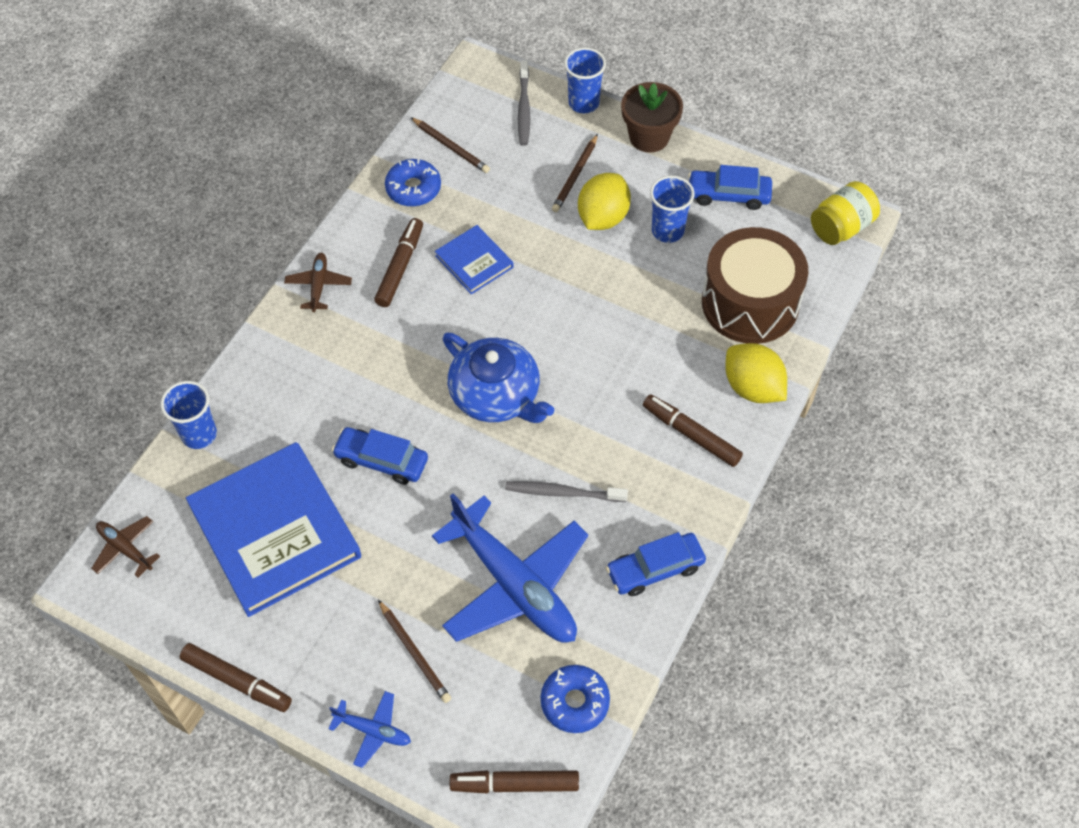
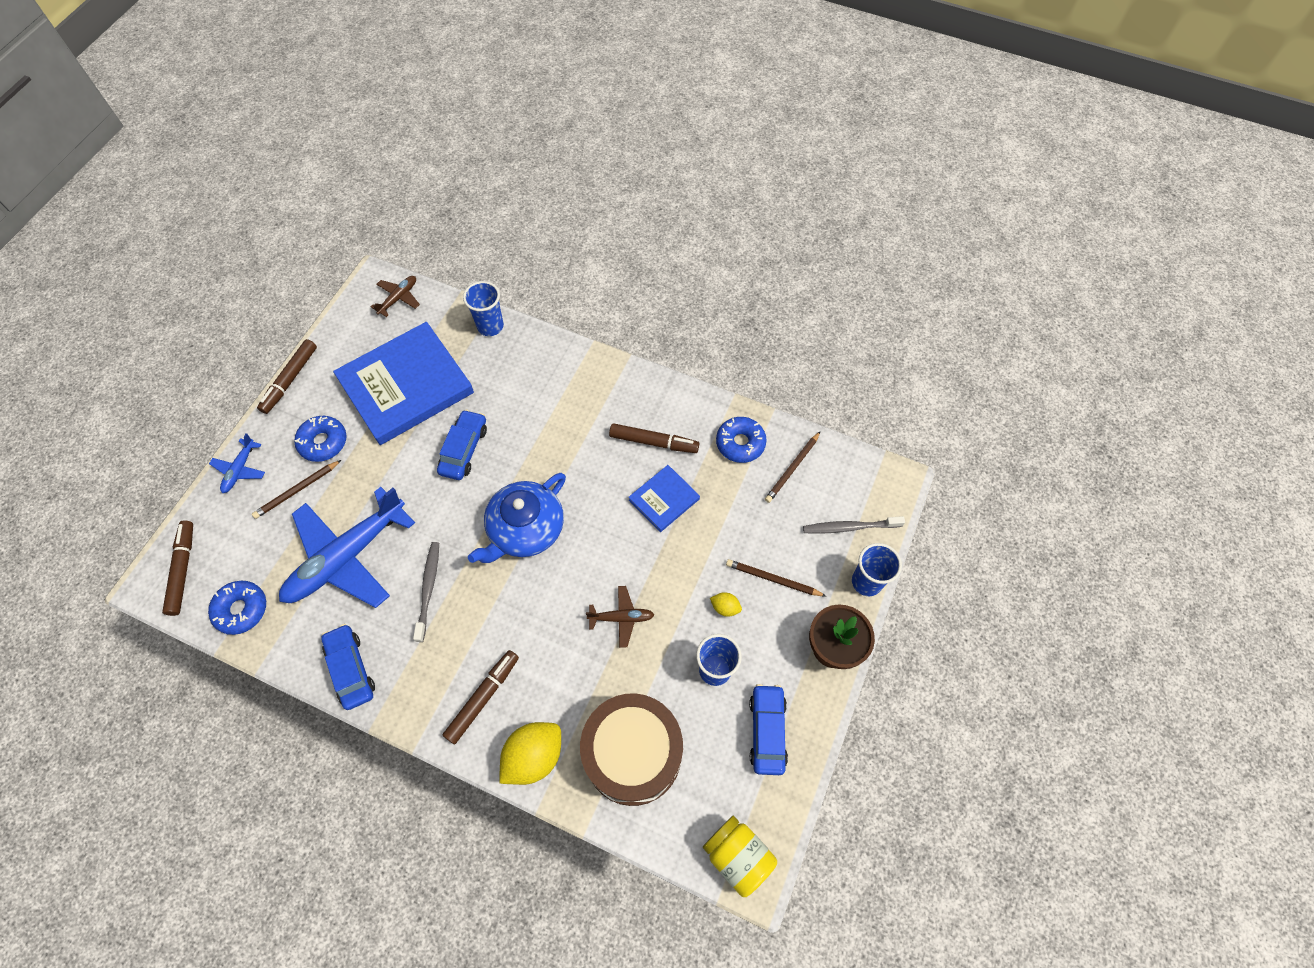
camera: 85 degrees right, 5 degrees up
(319, 285) = (631, 385): brown plane -> brown plane (621, 618)
(346, 627) = (323, 442): none -> blue donut
(603, 217) = (725, 607): yellow lemon -> yellow lemon, size x0.48

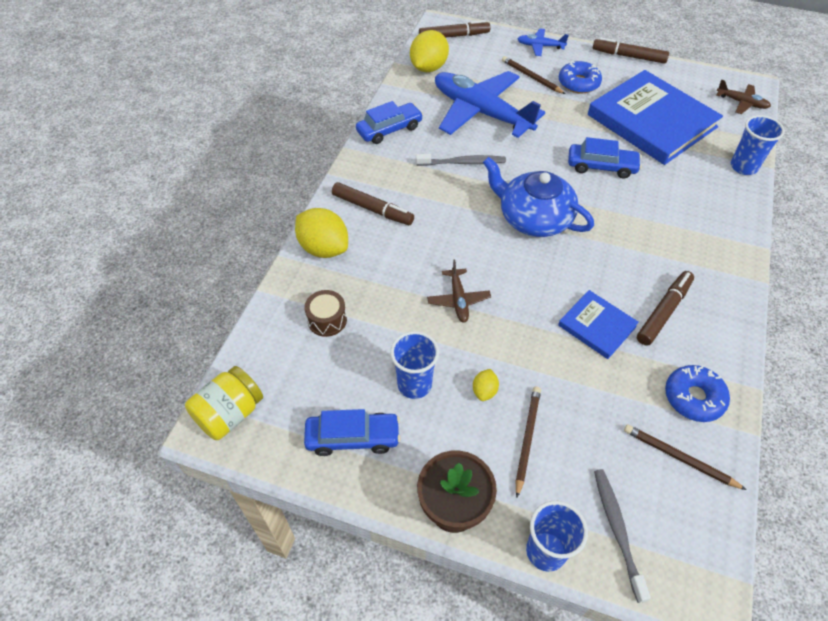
camera: 85 degrees right, 10 degrees down
(241, 609) = (428, 68): blue donut -> yellow lemon
(633, 754) = (327, 320): brown drum -> brown drum, size x0.42
(654, 442) = (663, 311): brown marker -> brown marker turned 150 degrees counterclockwise

